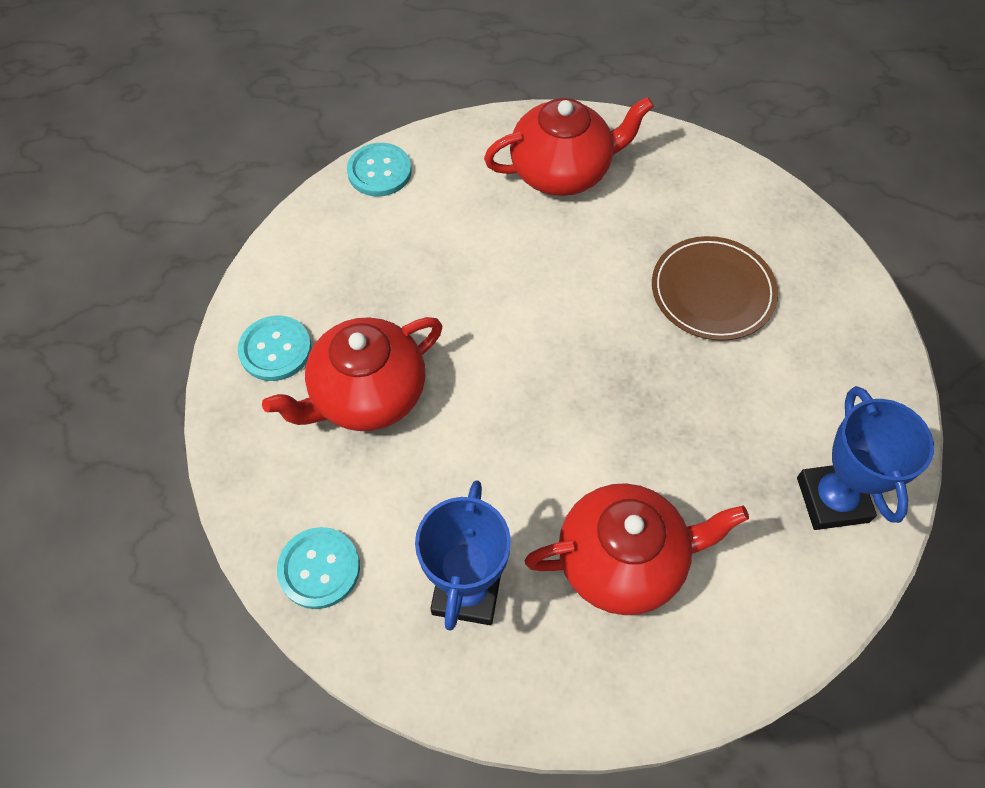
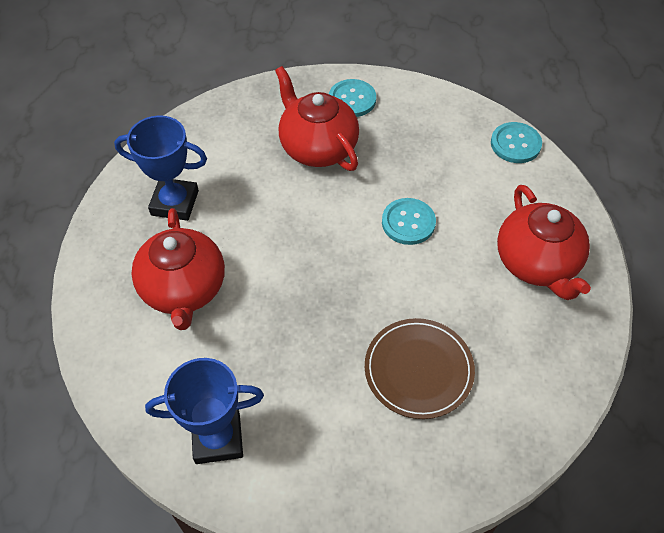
camera: 90 degrees right, 5 degrees down
(319, 568) = (198, 132): turquoise button -> turquoise button (408, 222)

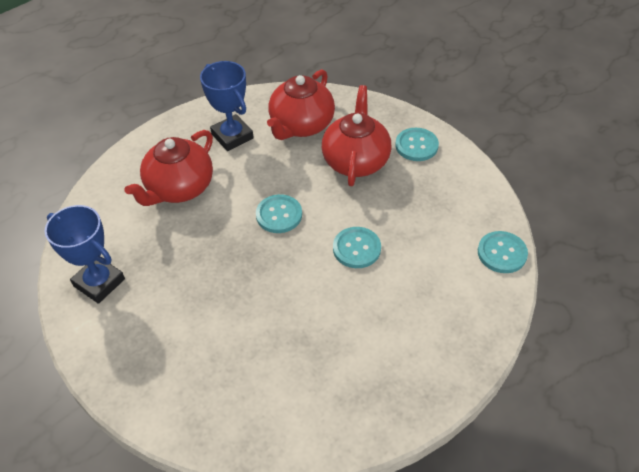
camera: 45 degrees right, 5 degrees down
(309, 243) = (279, 215): none -> turquoise button
(418, 370) = (250, 341): brown plate -> none
(537, 263) = (414, 342): red teapot -> red teapot (301, 125)

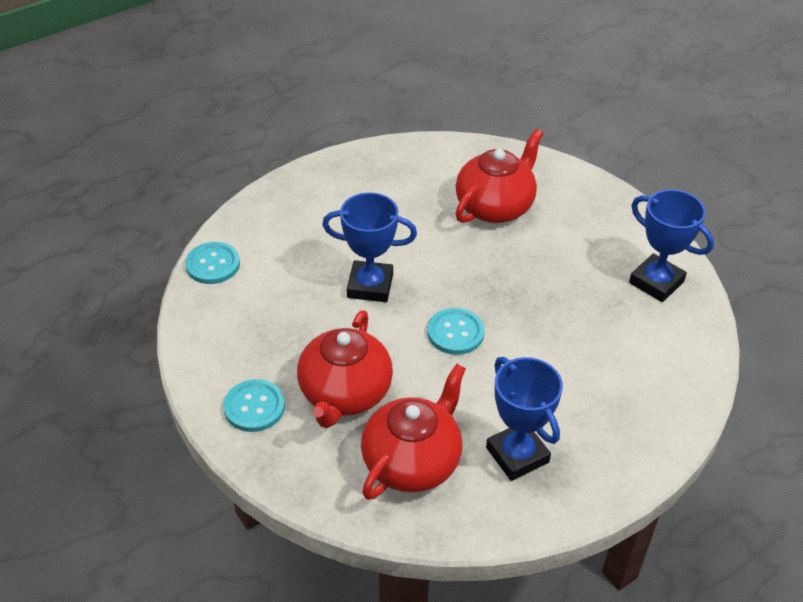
camera: 175 degrees left, 5 degrees down
(179, 188) = (584, 382): red teapot -> red teapot (495, 207)
(356, 248) = (370, 286): turquoise button -> blue trophy

